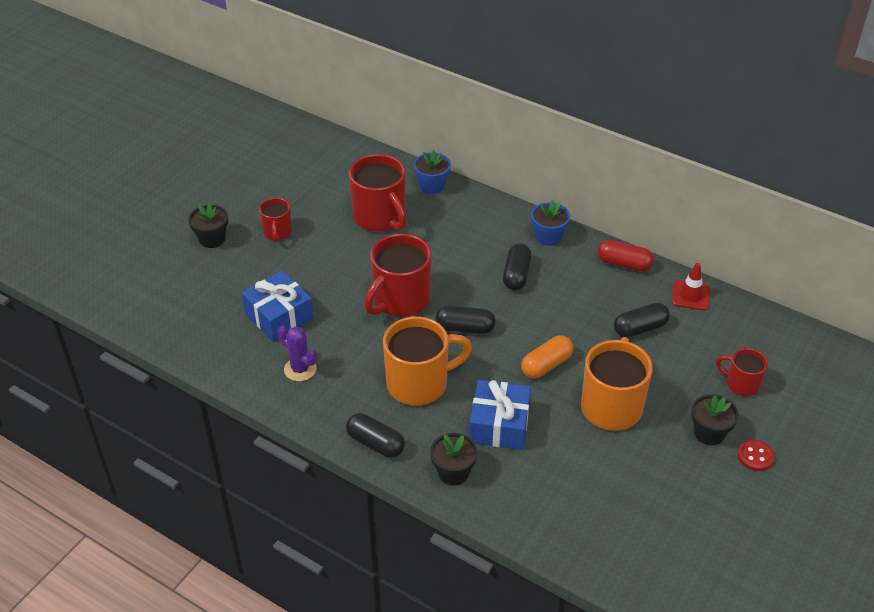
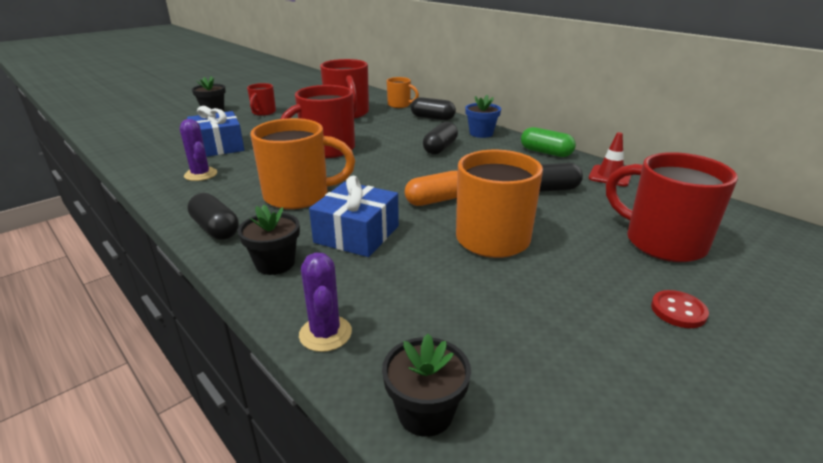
camera: 15 degrees right, 15 degrees down
(432, 185) = (400, 105): blue flower pot -> orange mug
(465, 328) = (371, 170): black capsule -> black capsule (432, 118)
(530, 529) = (325, 333): none -> purple cactus
(624, 264) = (546, 152): red capsule -> green capsule
(709, 433) = (613, 278): black flower pot -> black flower pot (425, 412)
(741, 384) = (662, 242): red mug -> red mug, size x1.83

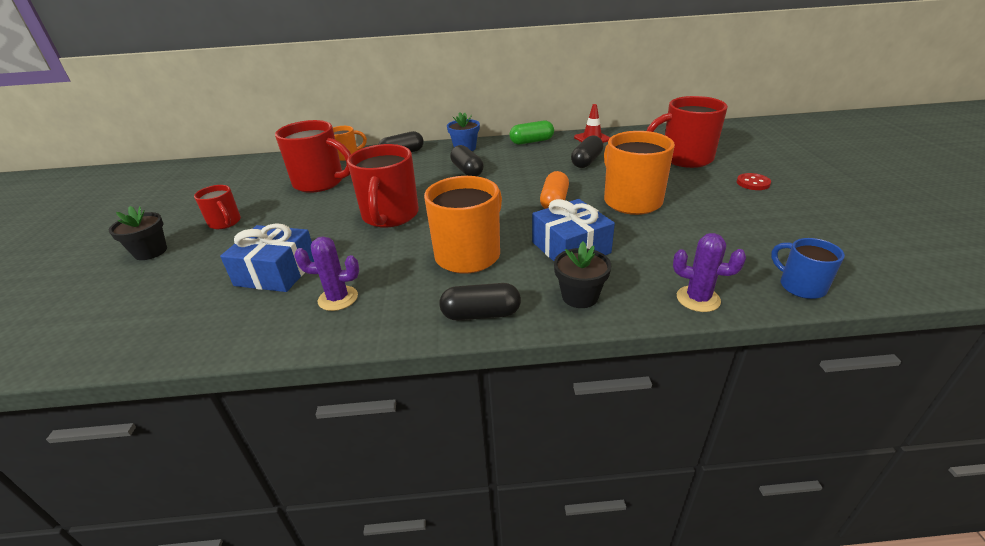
camera: 50 degrees left, 5 degrees up
(425, 412) = (800, 286): black flower pot -> blue mug

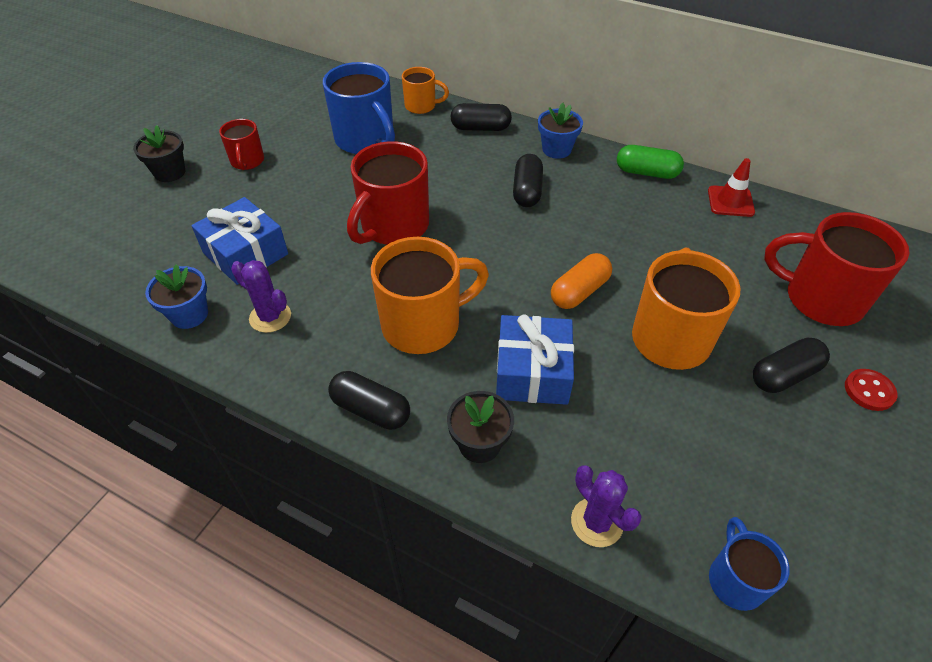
camera: 30 degrees right, 15 degrees up
(256, 327) = (189, 314): none -> blue flower pot
(320, 183) = (366, 140): red mug -> blue mug
(586, 161) = (682, 241): black capsule -> black capsule (784, 375)

